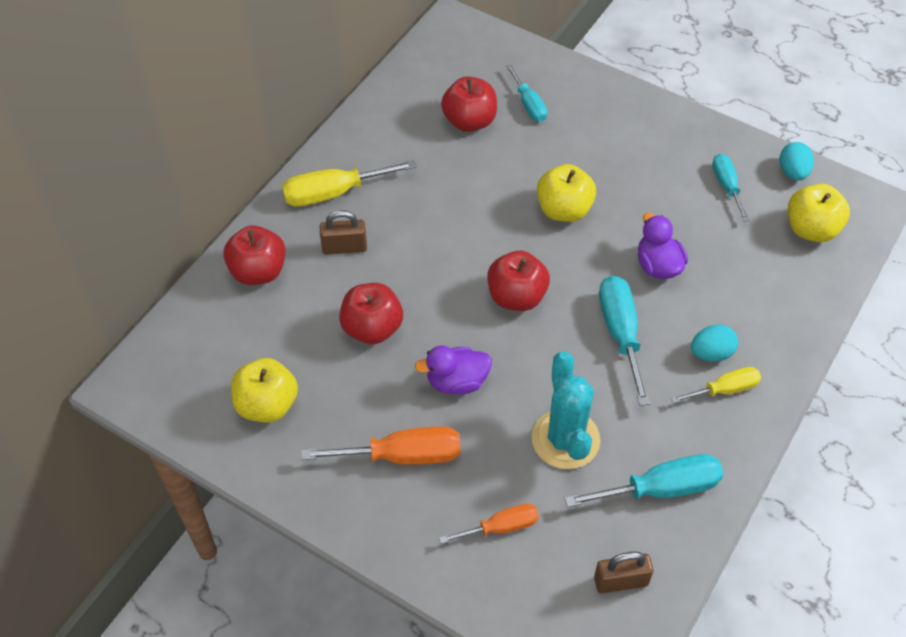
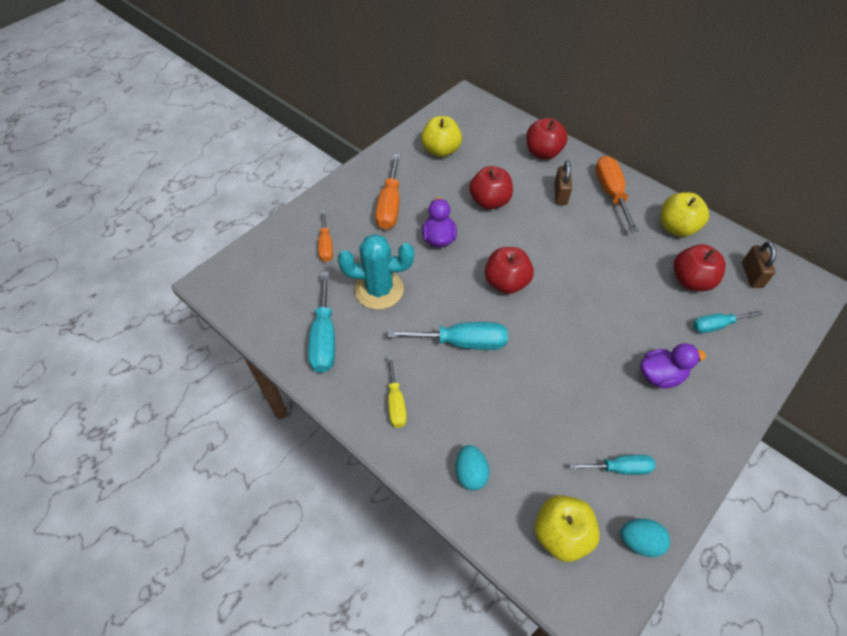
camera: 100 degrees right, 0 degrees up
(333, 193) = (611, 193): yellow screwdriver -> orange screwdriver
(564, 210) = (592, 329): yellow apple -> yellow apple (676, 228)
(621, 581) = (267, 300): brown padlock -> brown padlock (752, 275)
(658, 265) = (527, 385): purple duck -> purple duck (661, 376)
(711, 353) = (432, 402): turquoise egg -> turquoise egg (470, 473)

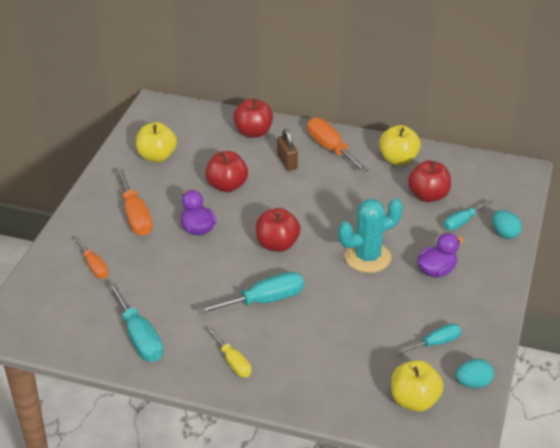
camera: 25 degrees left, 15 degrees down
(379, 290) = (167, 285): turquoise cactus -> turquoise cactus (367, 257)
(470, 473) = (323, 388): turquoise egg -> turquoise egg (504, 233)
(752, 275) = (473, 177): brown padlock -> none

